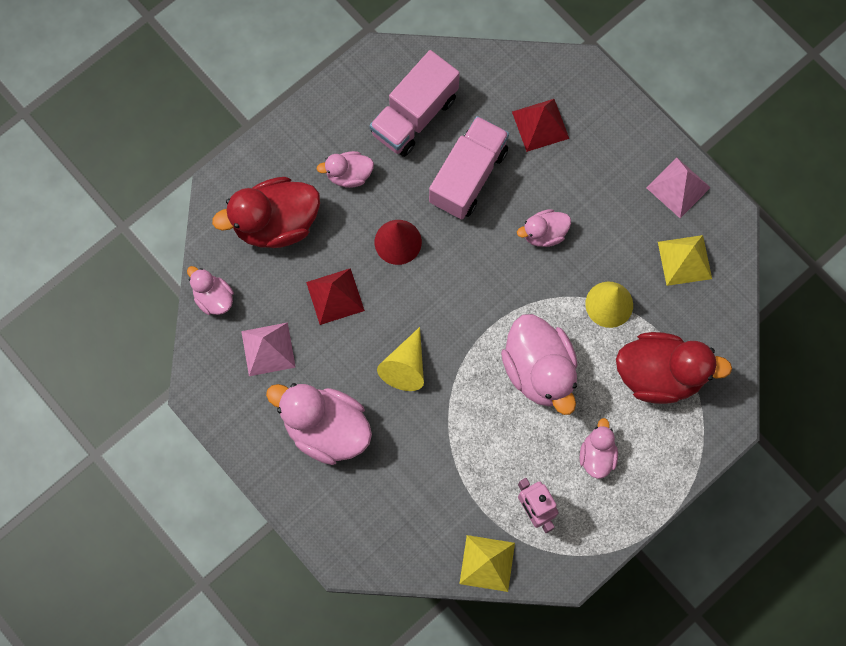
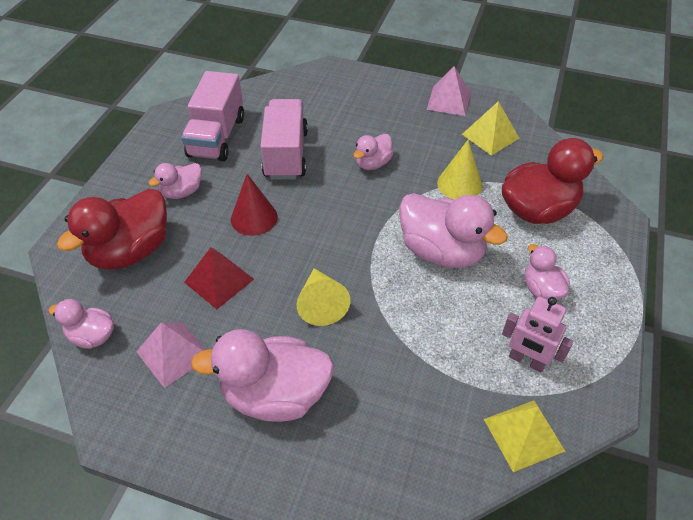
camera: 30 degrees left, 25 degrees down
(540, 125) = (320, 106): red pyramid -> none

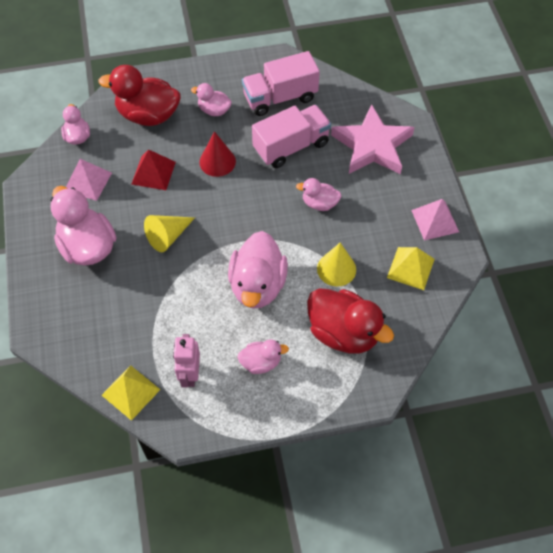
camera: 60 degrees right, 10 degrees up
(334, 102) = (372, 146): none -> pink star
(541, 289) = (261, 362): pink duck -> pink duck turned 45 degrees clockwise

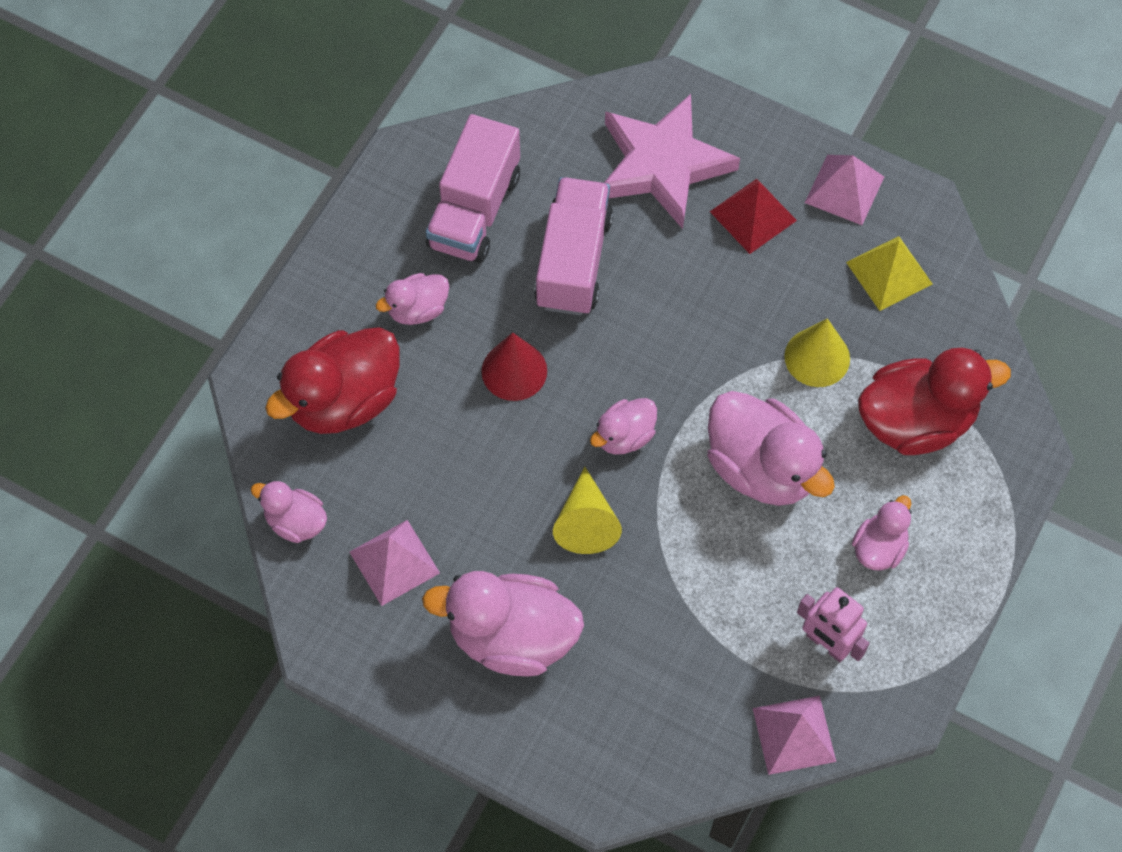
camera: 50 degrees left, 5 degrees up
(131, 392) = (794, 734): yellow pyramid -> pink pyramid
(153, 173) = (458, 465): red pyramid -> red pyramid (753, 216)
(319, 203) = (698, 299): pink duck -> pink duck (624, 436)

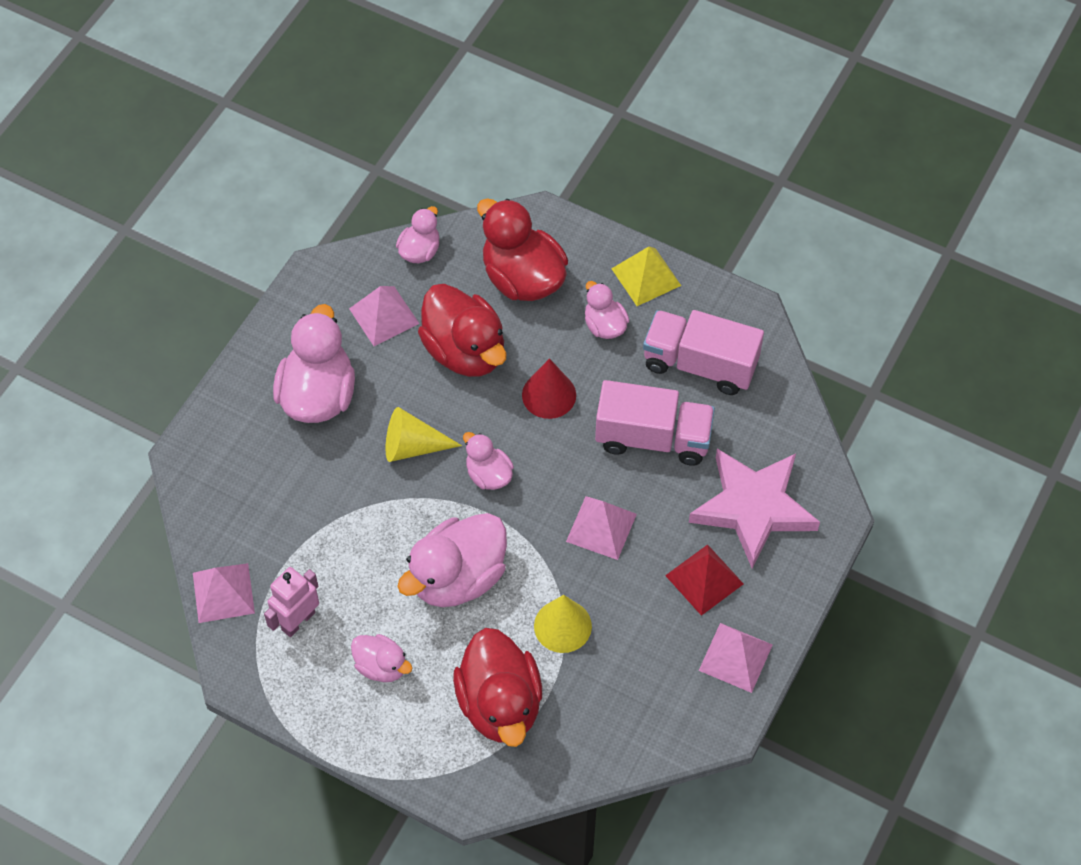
camera: 90 degrees right, 5 degrees down
(450, 465) = (465, 351): none -> red duck
(691, 316) = (601, 527): none -> pink pyramid
(889, 273) = (649, 690): yellow pyramid -> yellow pyramid (646, 276)

